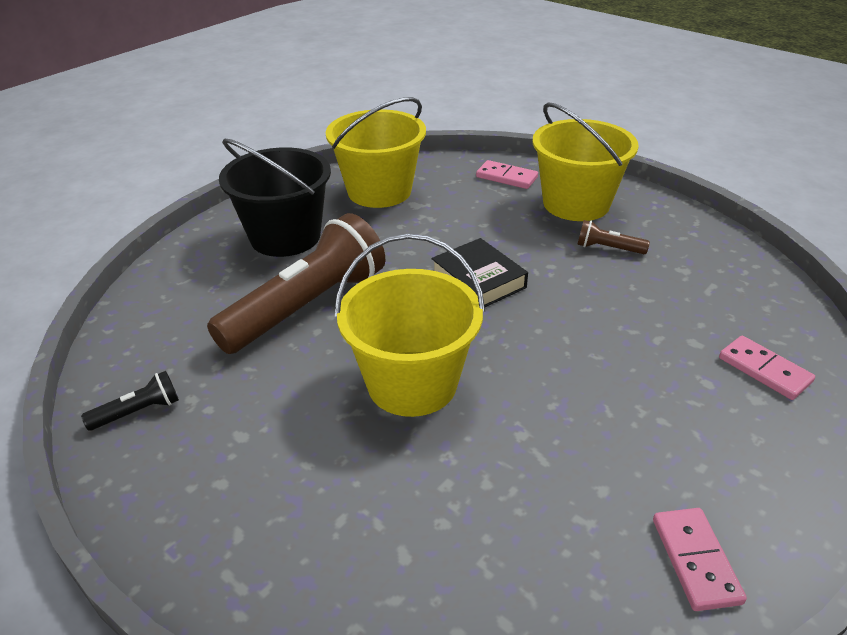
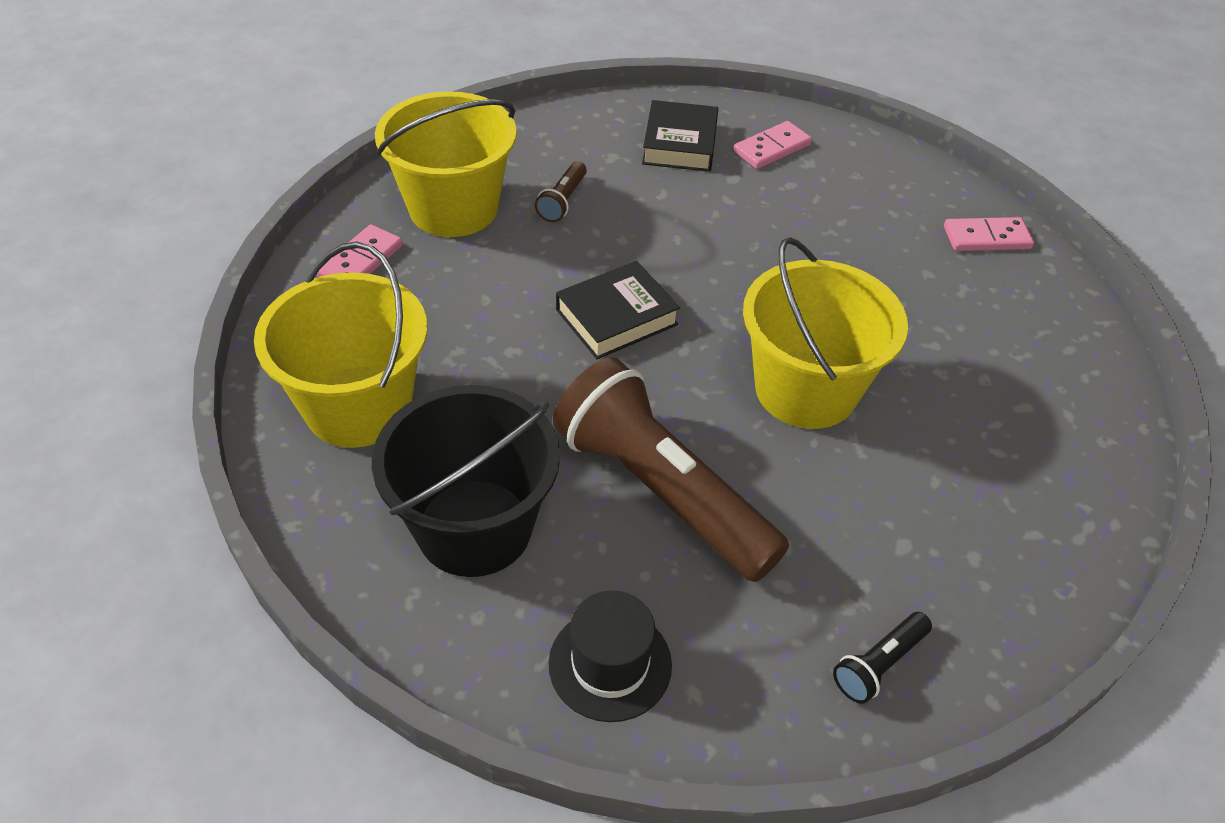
camera: 90 degrees left, 10 degrees up
(138, 412) = (879, 664): black flashlight -> black flashlight turned 105 degrees counterclockwise
(178, 290) = (610, 664): none -> black hat
(729, 307) = (679, 144): none -> black book

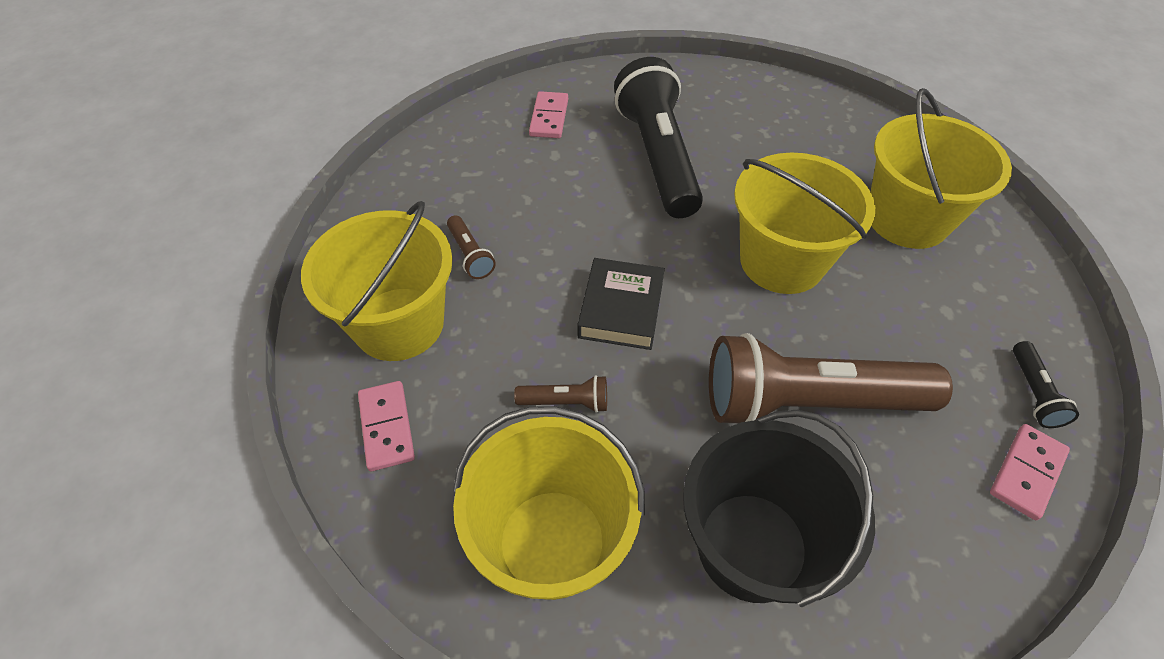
camera: 45 degrees left, 5 degrees up
(487, 340) = (566, 402): none -> brown flashlight
(610, 664) = (943, 546): black hat -> none
(679, 144) = (489, 155): black book -> none
(822, 239) = (657, 157): none -> black flashlight
(986, 238) = (733, 91): pink domino -> pink domino (1026, 472)
(993, 455) = (907, 219): none -> yellow bucket

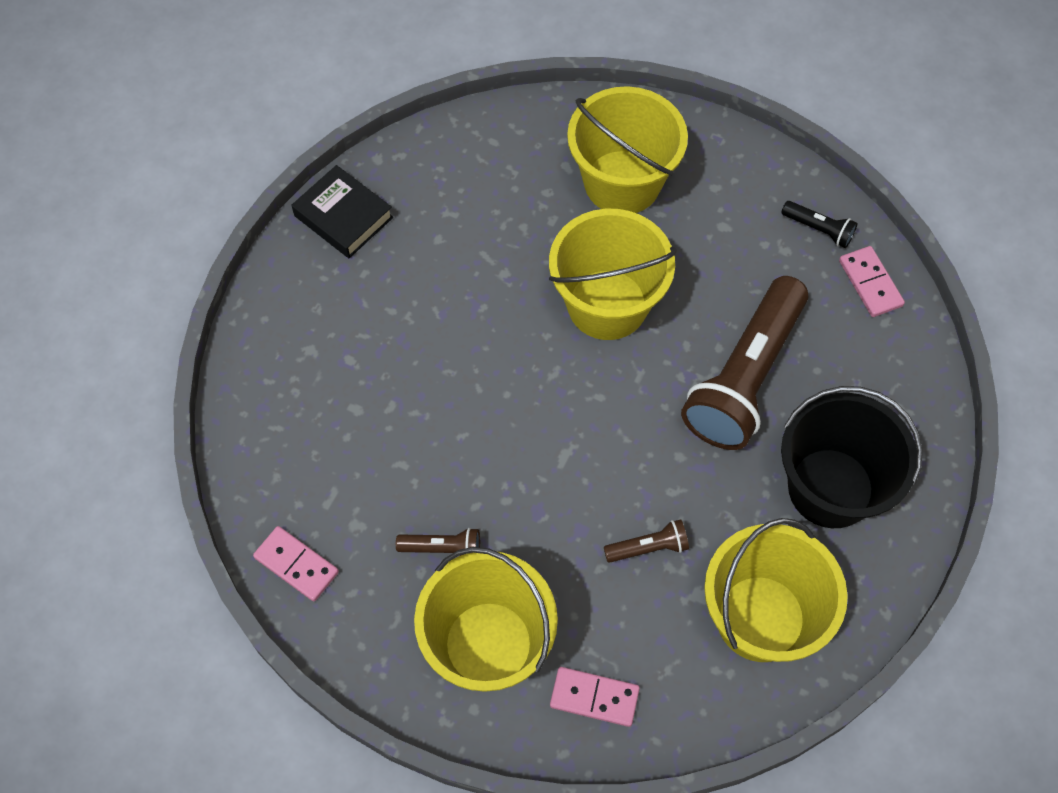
camera: 60 degrees left, 10 degrees up
(549, 117) = (296, 385): pink domino -> pink domino (296, 564)
(566, 402) = (648, 547): brown flashlight -> brown flashlight turned 45 degrees clockwise
(621, 309) = (582, 456): black book -> black book (343, 216)
(657, 157) = (421, 322): black flashlight -> none

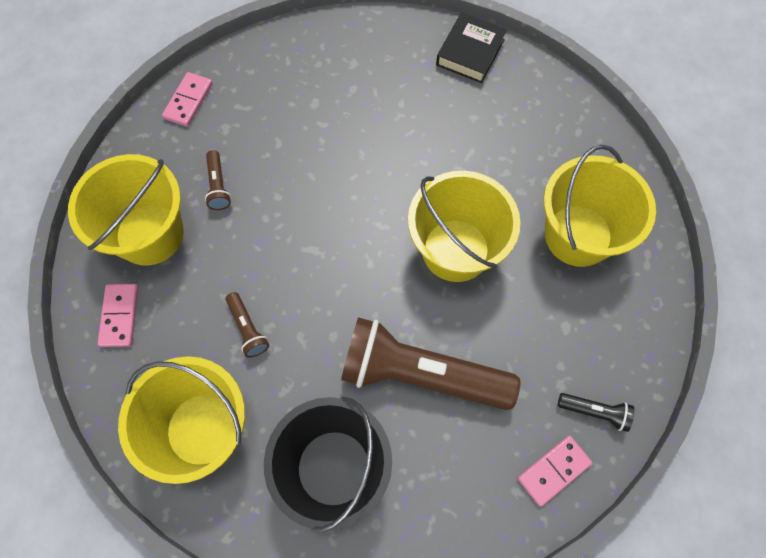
camera: 75 degrees right, 5 degrees up
(819, 229) = (594, 412): black flashlight -> black flashlight turned 90 degrees counterclockwise

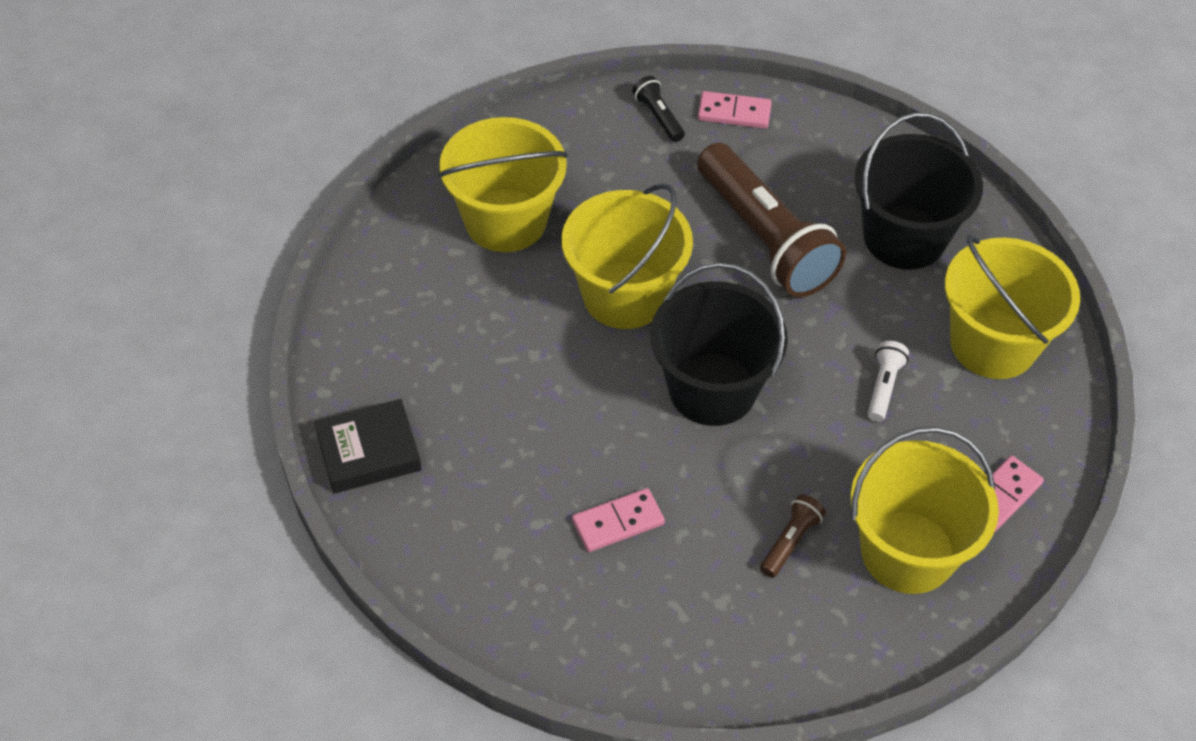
camera: 135 degrees left, 15 degrees down
(188, 101) = (733, 672): pink domino -> pink domino (618, 522)
(248, 329) = (883, 387): brown flashlight -> white flashlight
(344, 236) = (712, 389): none -> black bucket

